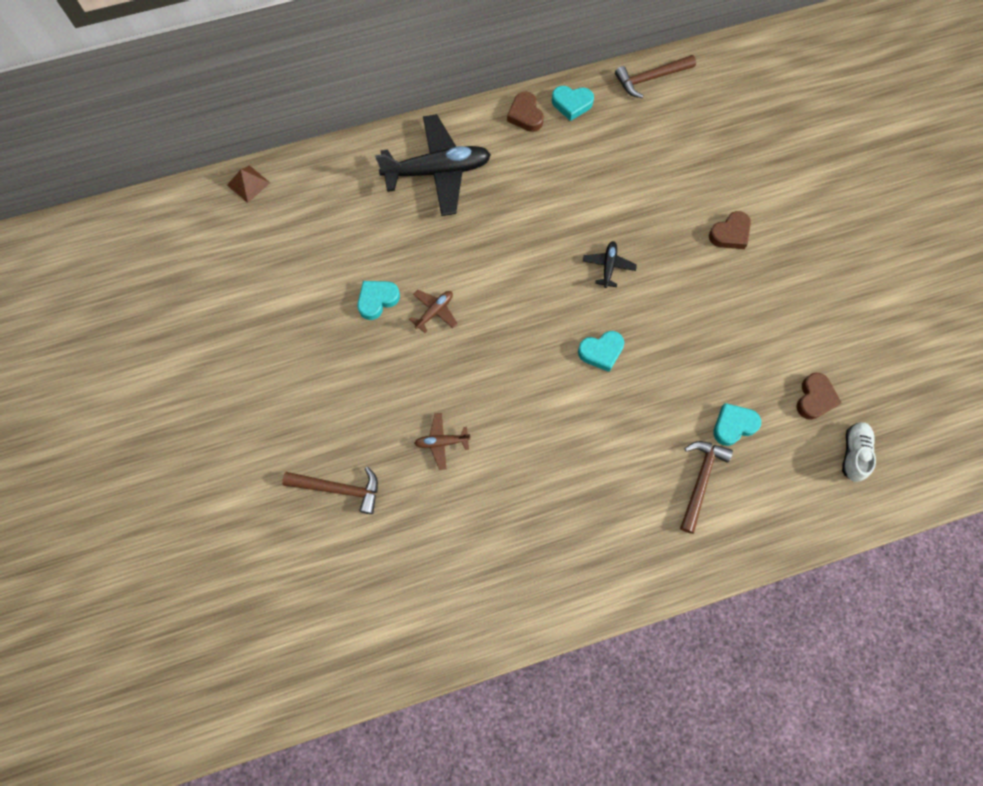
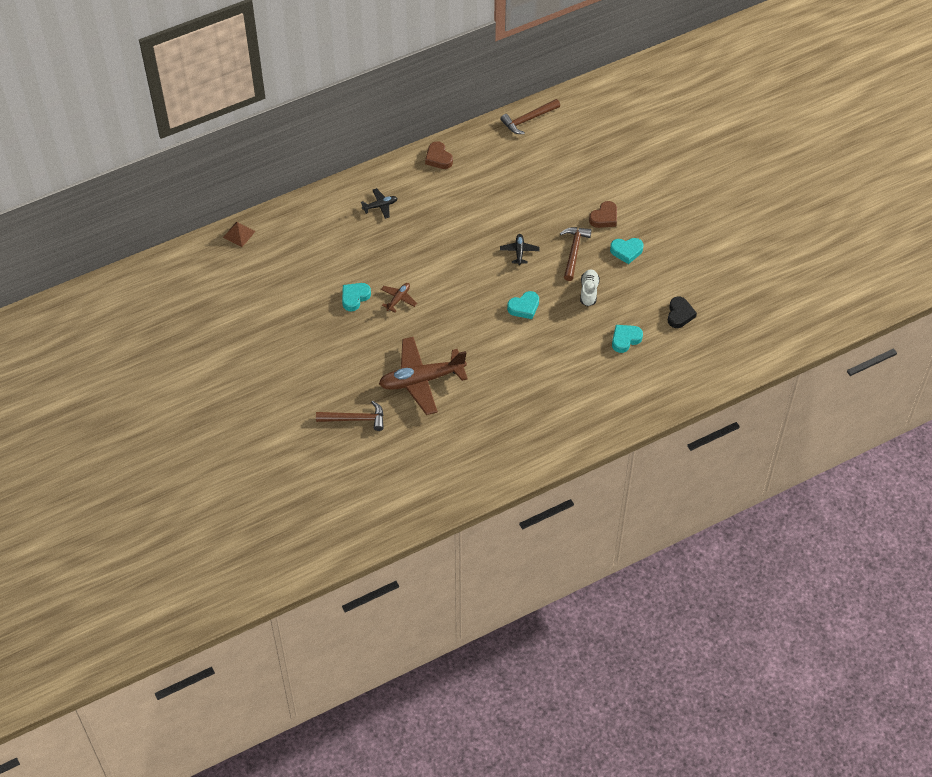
camera: 10 degrees left, 15 degrees down
(437, 171) = (380, 206): black plane -> black plane, size x0.45
(442, 442) = (421, 380): brown plane -> brown plane, size x2.24
(571, 104) = (472, 145): turquoise heart -> turquoise heart (626, 251)
(700, 481) = (607, 376): brown hammer -> brown hammer (574, 251)
(814, 398) = (679, 314): brown heart -> black heart
(853, 453) = (711, 344): white shoe -> white shoe (589, 291)

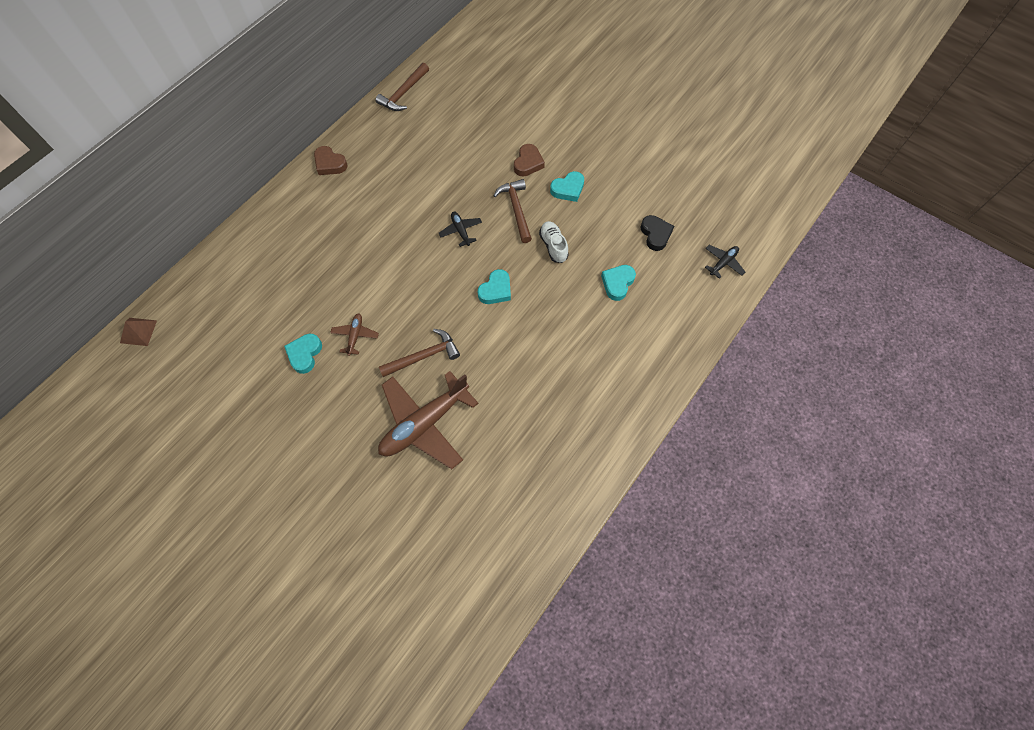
camera: 25 degrees left, 10 degrees up
(355, 419) = (369, 508): brown hammer -> brown hammer (424, 356)
(380, 206) = (289, 237): black plane -> black plane (723, 263)

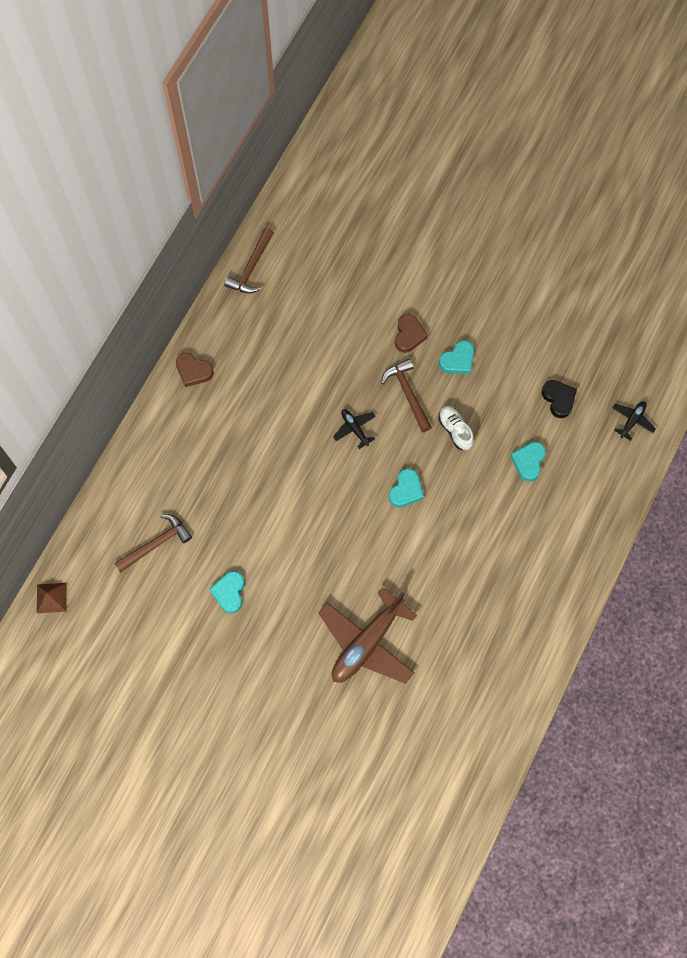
camera: 10 degrees left, 5 degrees up
(355, 336) = (275, 564): brown plane -> none
(424, 356) = (349, 574): brown hammer -> brown hammer (156, 543)

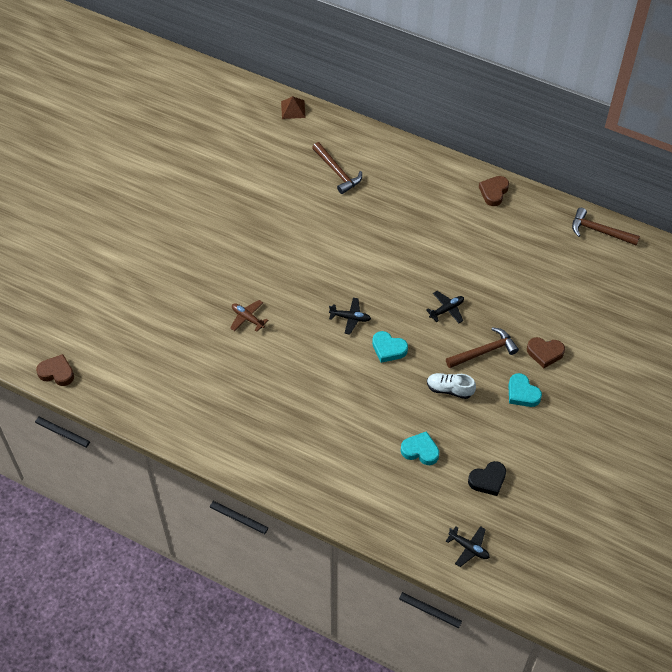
camera: 90 degrees right, 15 degrees down
(229, 592) = (295, 221): turquoise heart -> none
(366, 530) = (350, 318): none -> black plane
(367, 643) = (247, 318): brown plane -> brown plane, size x0.45
(444, 860) = (57, 372): none -> brown heart
(455, 430) = (449, 389): white shoe -> white shoe turned 135 degrees counterclockwise

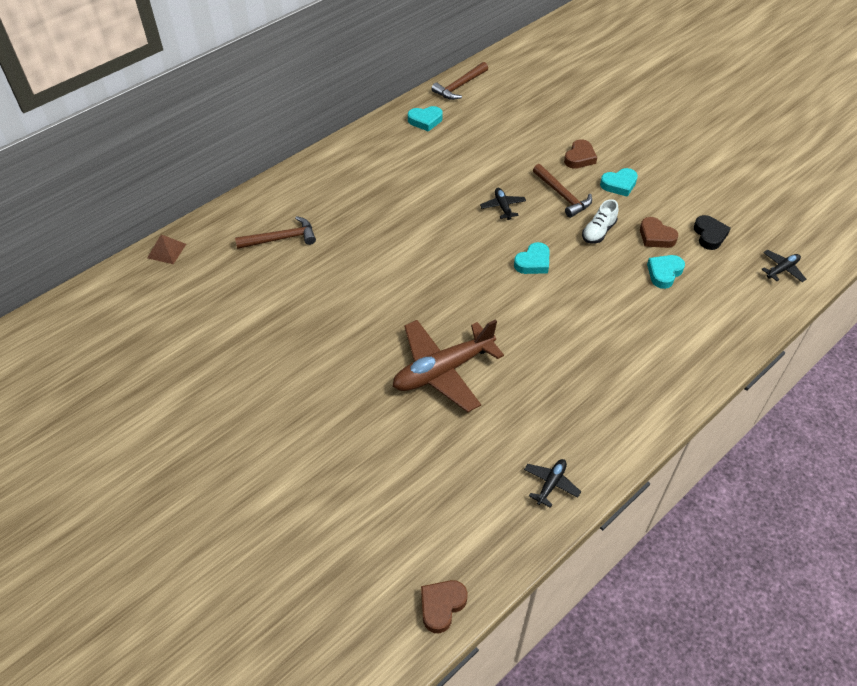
camera: 70 degrees left, 5 degrees down
(247, 318) = (443, 370): brown plane -> brown plane, size x2.24
(350, 318) = (481, 281): black plane -> black plane (551, 484)
(484, 351) = (562, 195): brown hammer -> brown hammer turned 150 degrees clockwise
(494, 192) = (378, 135): brown heart -> brown heart (656, 236)
(533, 220) = (425, 121): none -> turquoise heart

